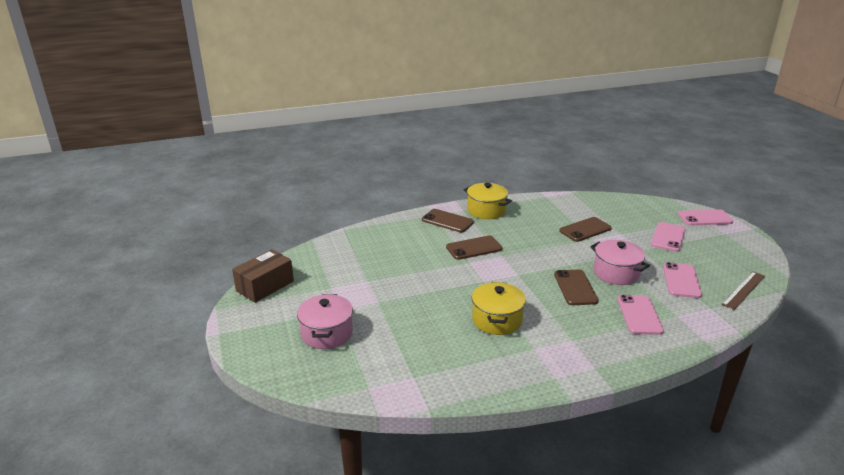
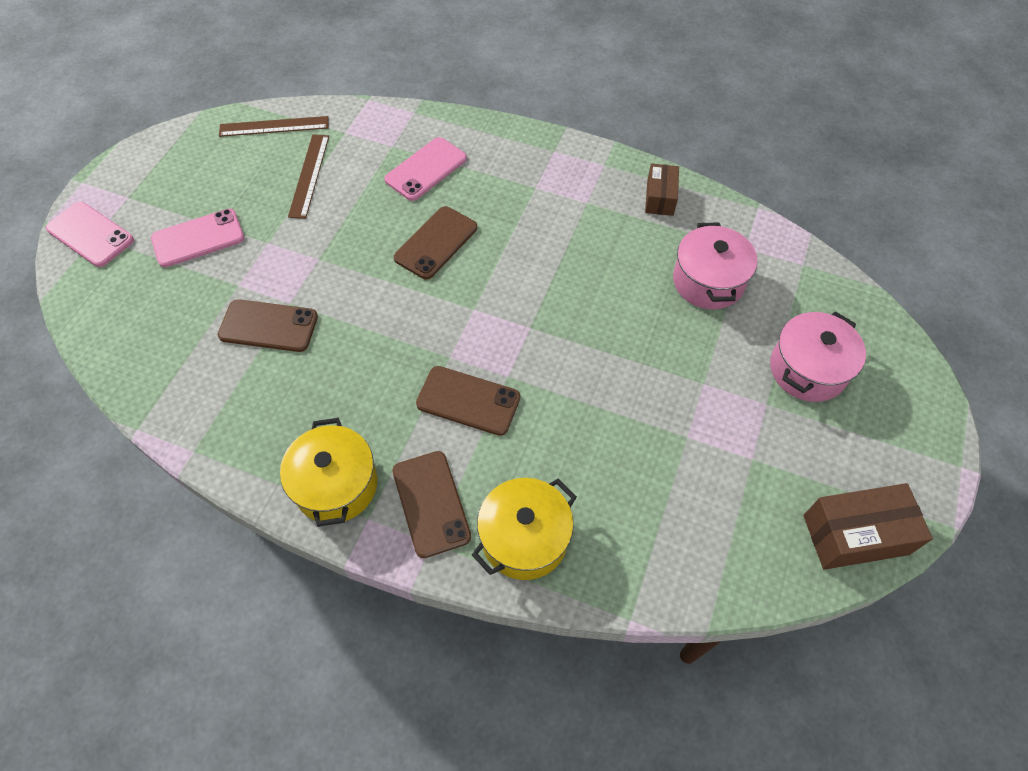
camera: 140 degrees left, 30 degrees up
(496, 377) = (660, 198): none -> brown box
(497, 320) = (583, 259): yellow pot -> yellow pot (524, 538)
(616, 273) = (358, 231): pink pot -> pink pot (708, 281)
(681, 280) = (309, 175): pink phone -> brown ruler

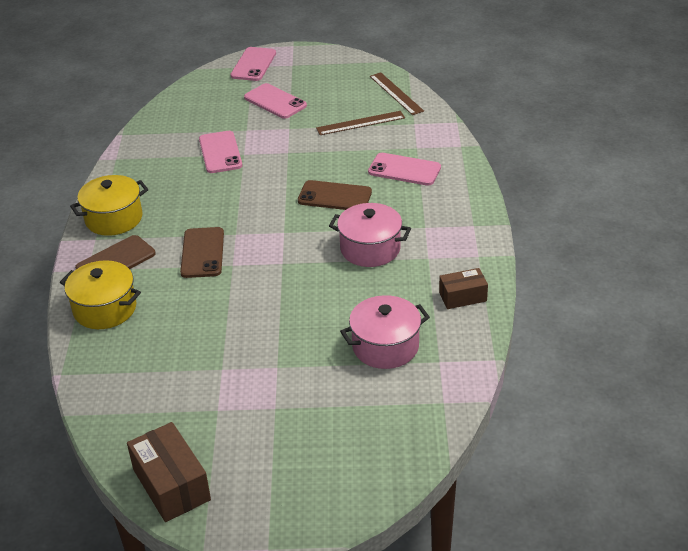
camera: 70 degrees right, 20 degrees down
(268, 326) = (220, 152): brown phone -> pink phone
(807, 369) = (323, 427): pink pot -> pink pot (370, 249)

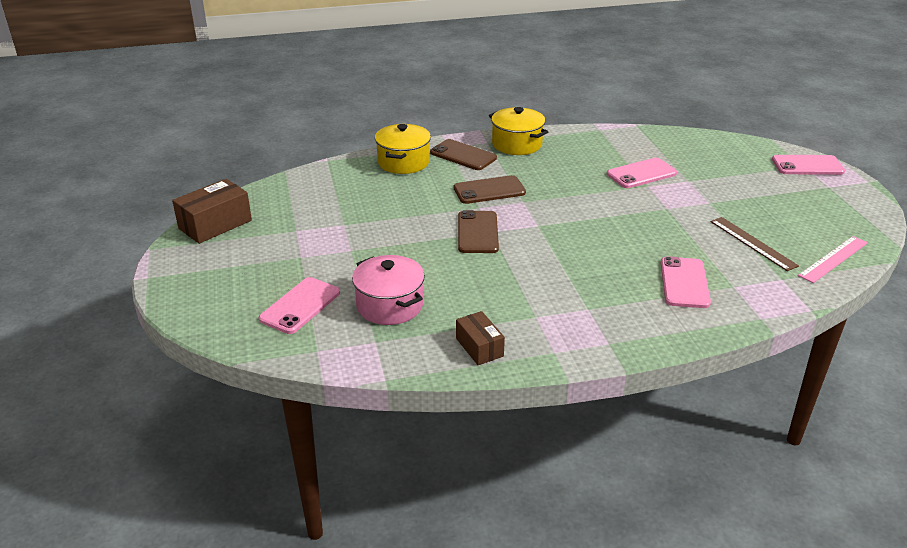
camera: 75 degrees right, 5 degrees down
(275, 102) = (750, 188): pink phone -> pink phone (300, 306)
(335, 196) = (609, 245): brown phone -> brown phone (478, 232)
(370, 249) = (534, 278): pink pot -> none
(396, 93) = (833, 259): brown ruler -> pink ruler

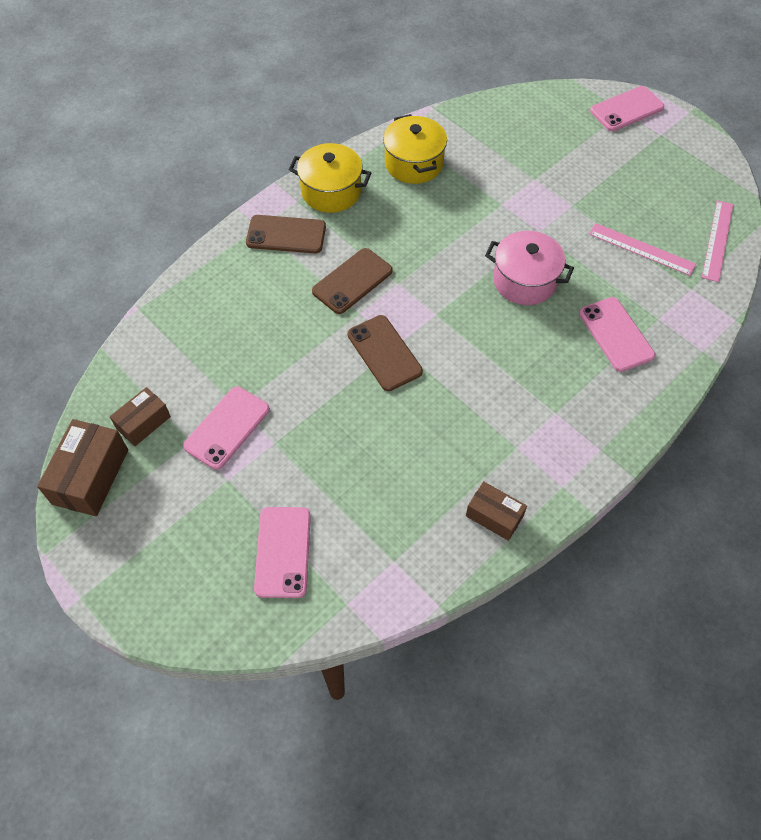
camera: 30 degrees left, 25 degrees up
(275, 211) = (143, 423): none -> brown box
(389, 305) = (372, 504): pink pot -> pink pot (524, 281)
(403, 162) = (229, 275): yellow pot -> yellow pot (414, 163)
(641, 174) = (485, 187): pink phone -> pink phone (227, 427)
(752, 243) = (641, 249): brown ruler -> pink ruler

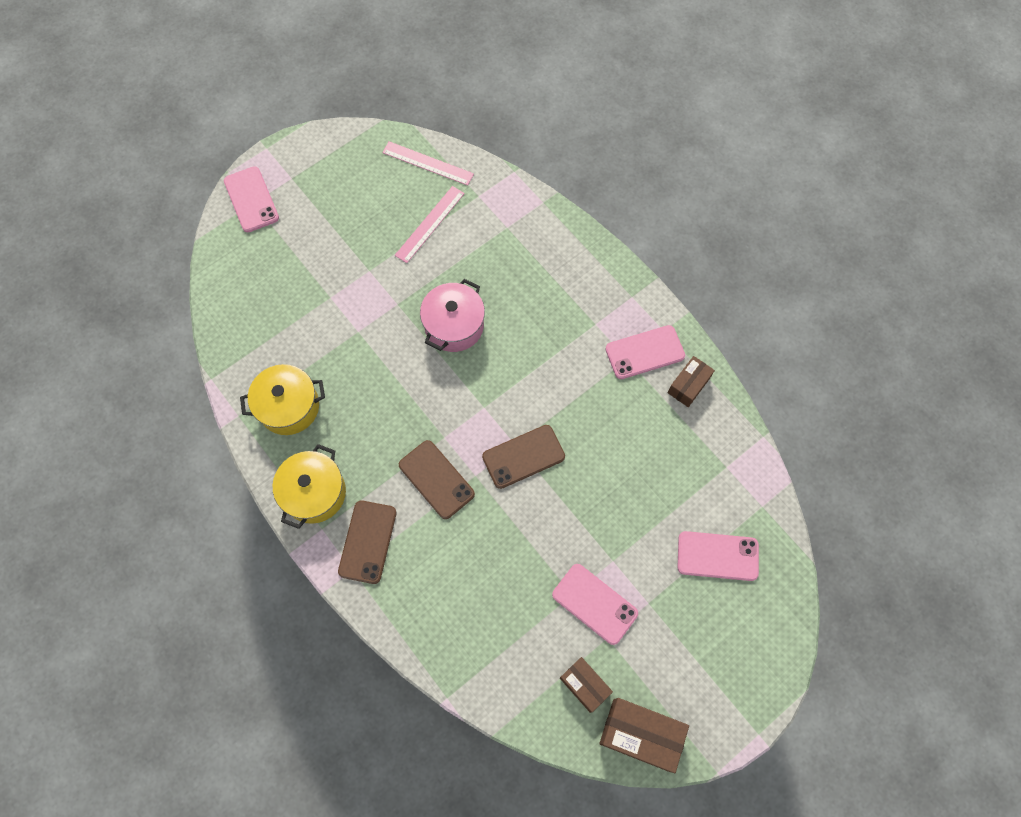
camera: 85 degrees left, 10 degrees up
(616, 334) = (520, 263): pink phone -> pink phone (644, 352)

